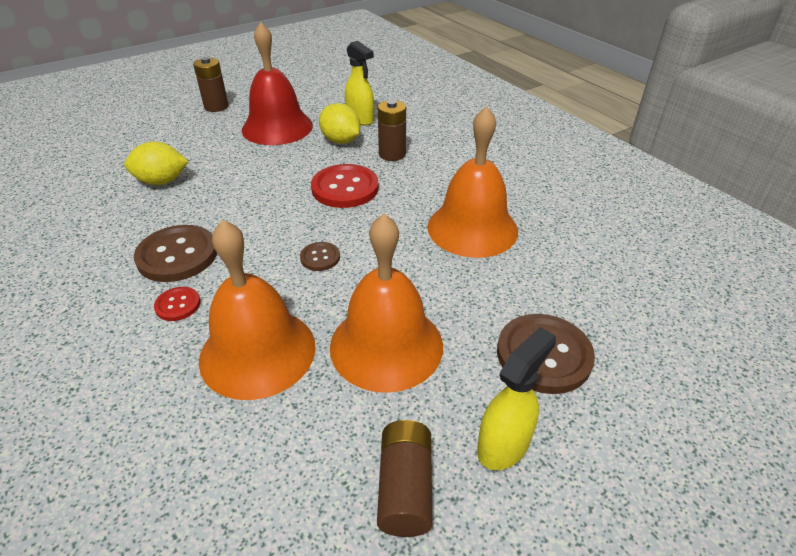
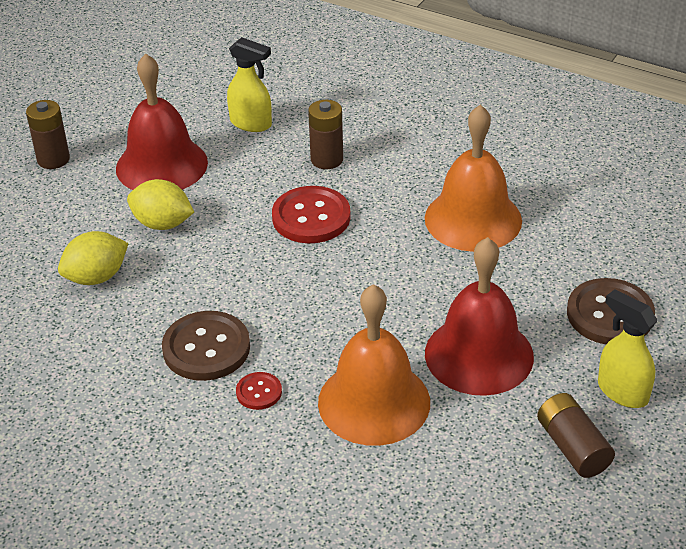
camera: 25 degrees left, 0 degrees up
(320, 257) = (352, 299): brown button -> none
(341, 141) = (254, 160): yellow lemon -> yellow lemon (162, 224)
(386, 345) = (479, 355): orange bell -> red bell
(504, 444) = (622, 391): yellow spray bottle -> yellow spray bottle turned 60 degrees counterclockwise

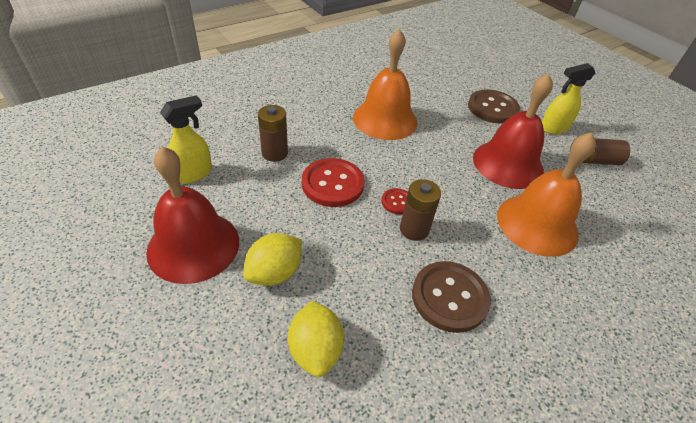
camera: 70 degrees left, 5 degrees up
(53, 159) = (100, 329): brown battery -> brown battery (414, 229)
(259, 392) = (510, 281): red button -> red button (397, 202)

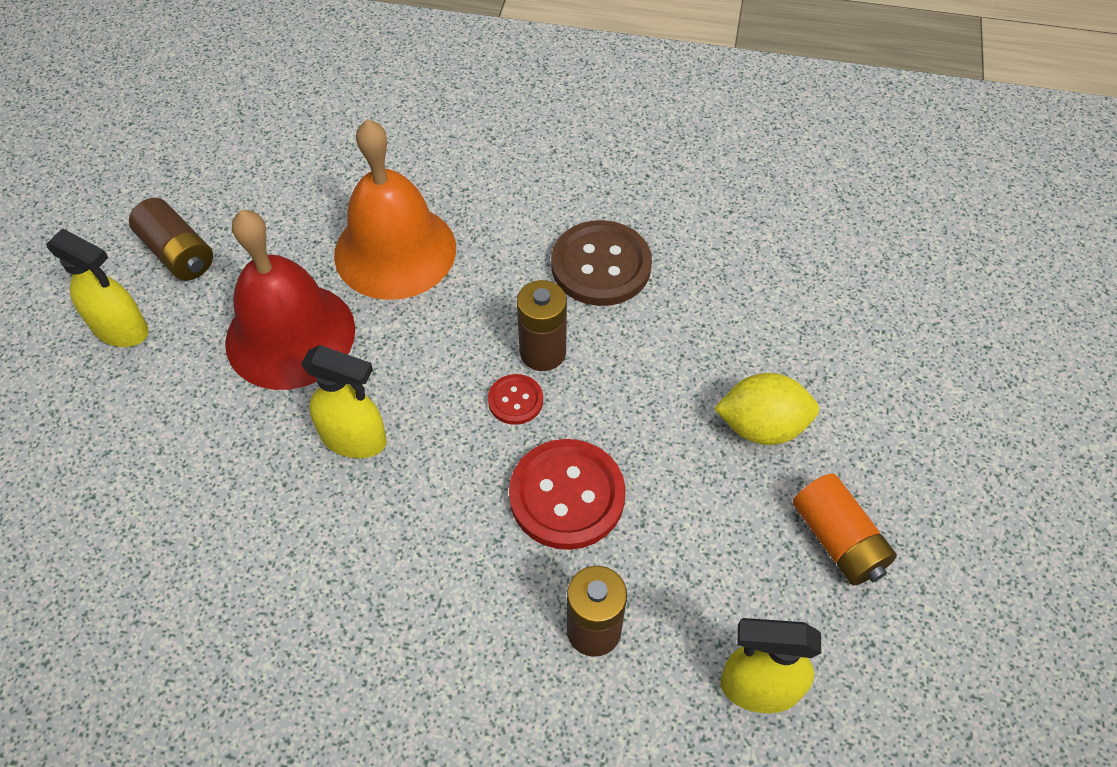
camera: 130 degrees left, 10 degrees up
(193, 246) = (837, 540): red bell -> orange battery
(315, 349) = (784, 322): yellow lemon -> none
(385, 119) = (331, 559): orange bell -> none
(431, 150) = (354, 439): none -> yellow spray bottle
(492, 108) = (130, 435): brown button -> none

